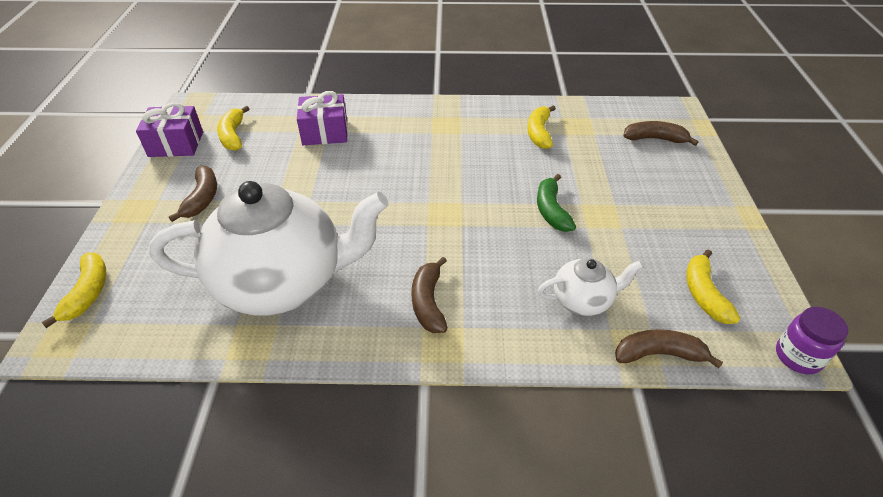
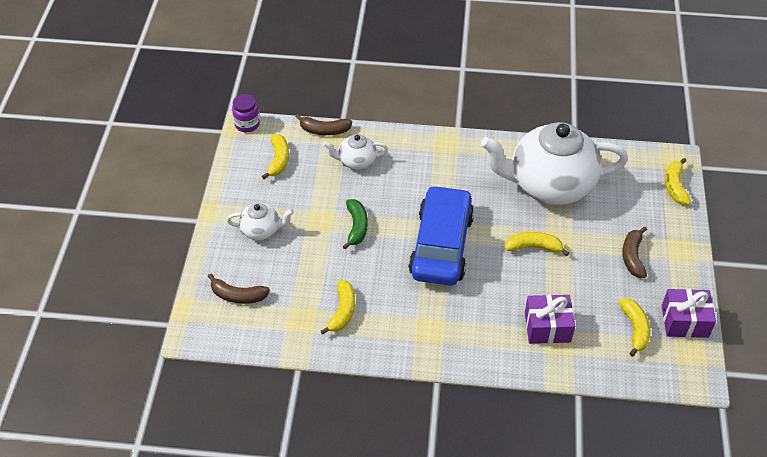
camera: 175 degrees left, 5 degrees up
(324, 201) = (534, 247): none -> yellow banana
(428, 302) = (454, 166): brown banana -> none
(440, 197) = (441, 245): none -> blue car
(668, 199) = (261, 230): none -> white teapot

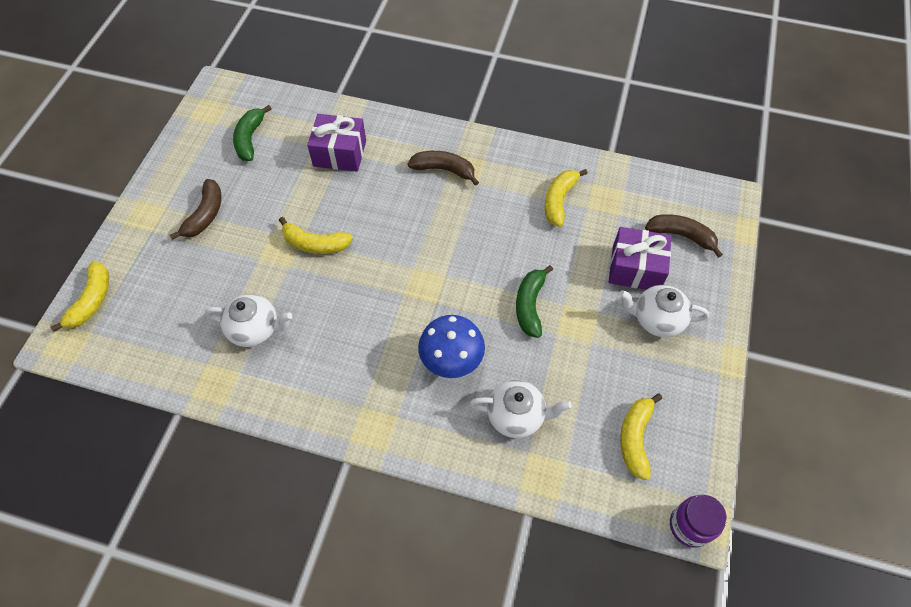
camera: 170 degrees left, 10 degrees up
(324, 130) = (561, 489): brown banana -> brown banana (444, 170)
(406, 185) = (451, 361): none -> blue mushroom
(441, 245) = (427, 263): blue car -> none
(549, 185) = (255, 329): white teapot -> white teapot, size x0.45
(635, 329) = (250, 139): yellow banana -> green banana
(684, 321) = (194, 139): purple gift -> purple gift (635, 268)

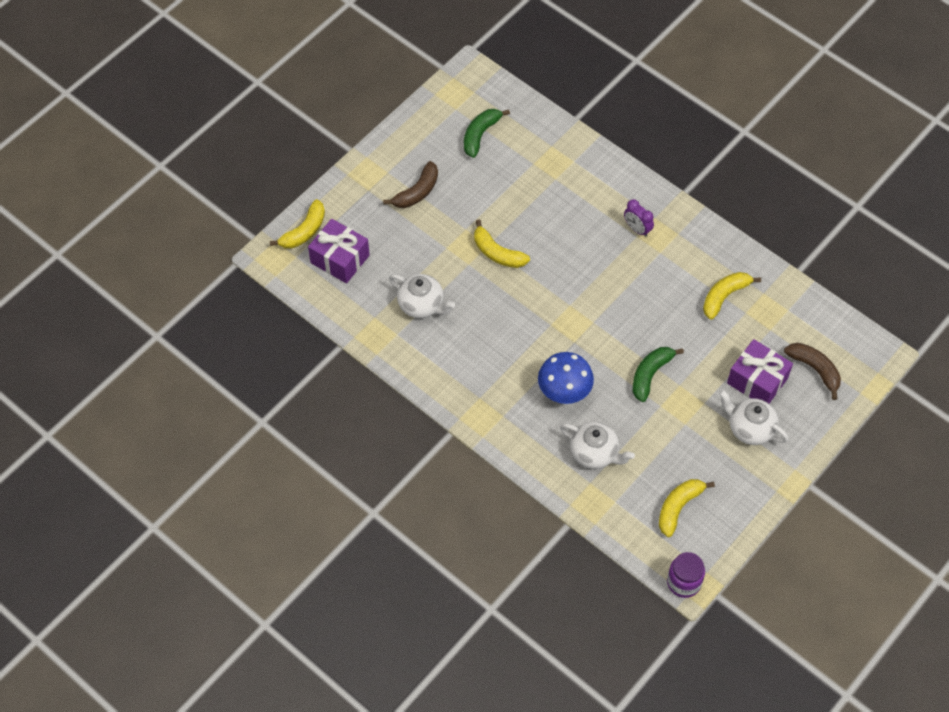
camera: 25 degrees right, 0 degrees up
(340, 153) = (552, 178): purple gift -> purple gift (340, 259)
(444, 170) = (637, 229): brown banana -> purple clock

